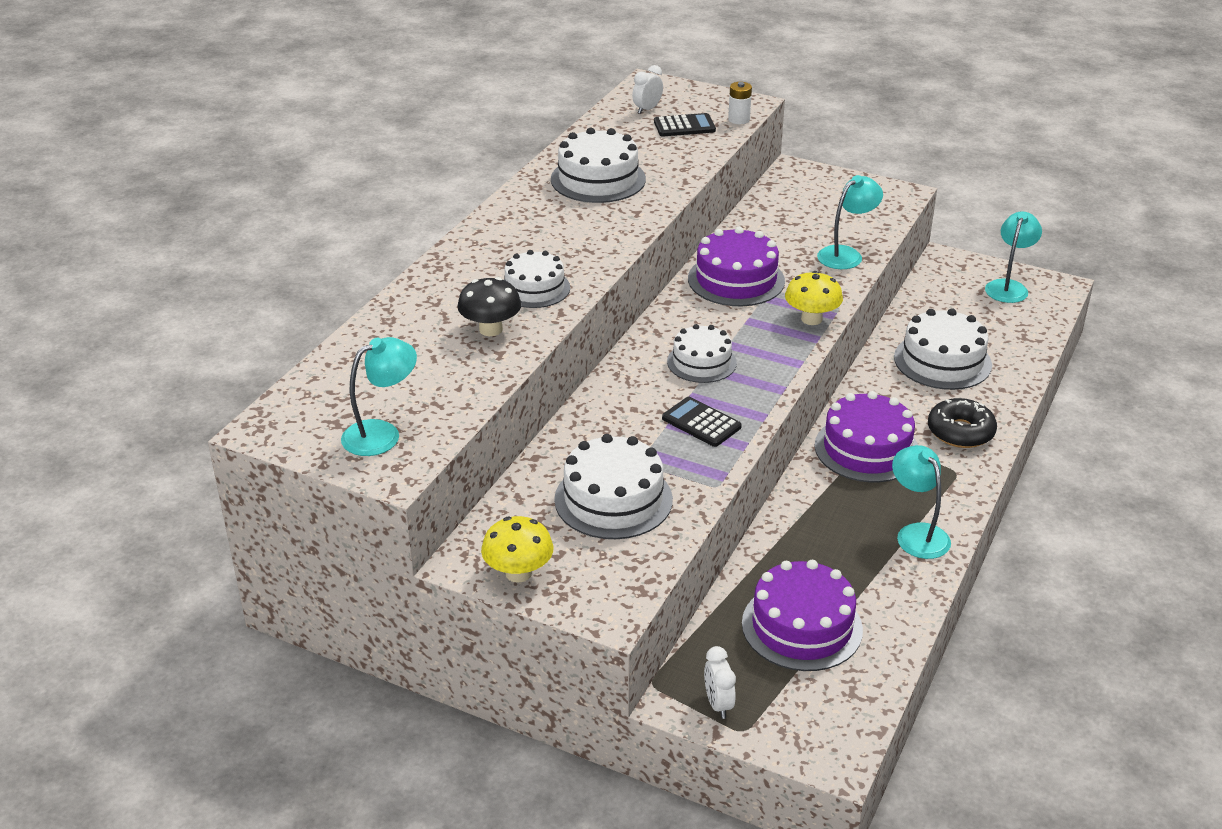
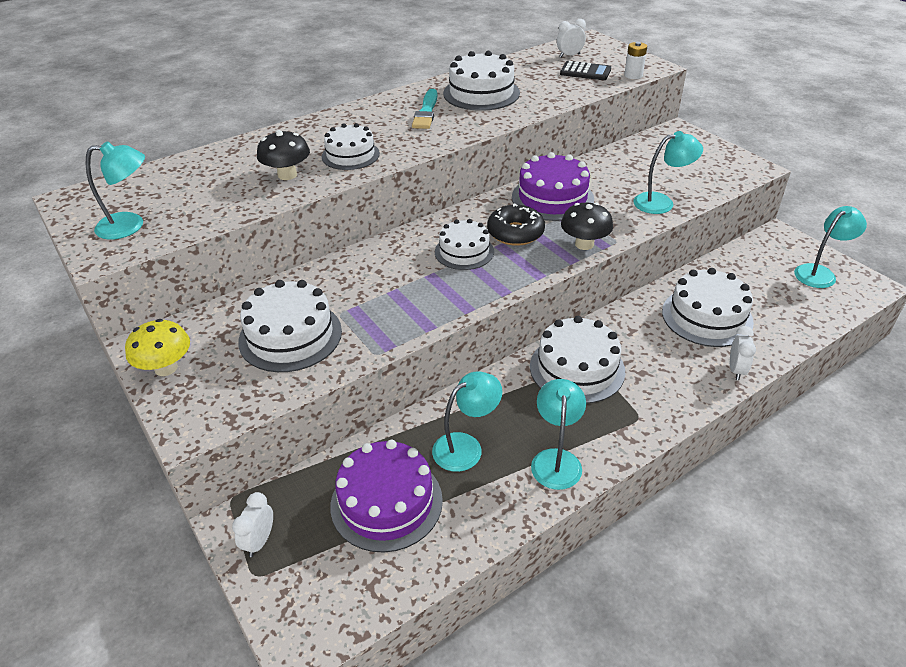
camera: 30 degrees right, 5 degrees up
(561, 217) = (426, 112): none -> turquoise brush
(701, 423) = (416, 298): black calculator -> none
(811, 319) = (584, 244): yellow mushroom -> black mushroom
(829, 553) = (466, 447): none -> turquoise lamp
(866, 449) = (577, 368): purple cake -> white cake
(960, 432) = (672, 383): black donut -> black donut (515, 233)
(1004, 402) = (736, 370): none -> white clock

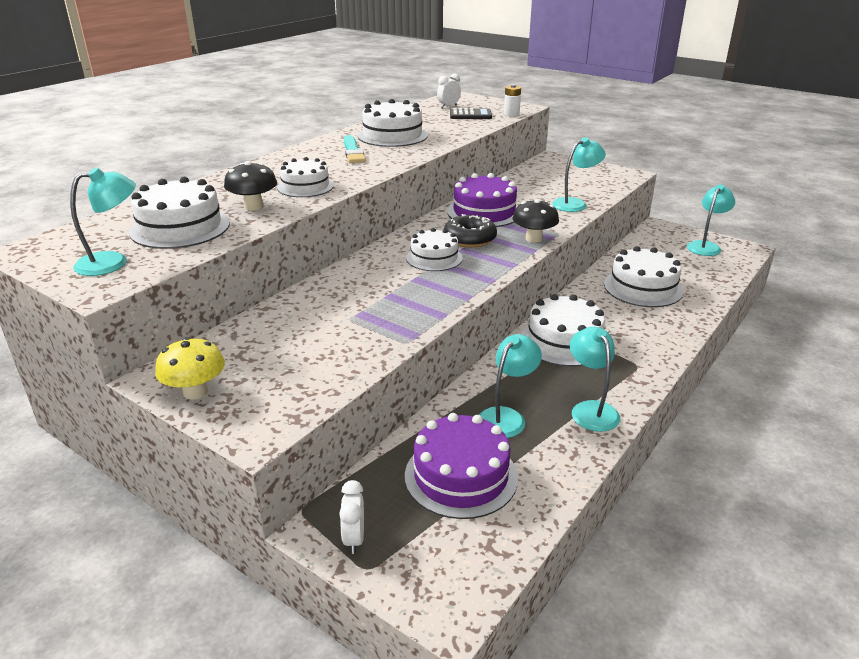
camera: 20 degrees left, 10 degrees down
(290, 336) = (312, 344): white cake -> white cake (180, 227)
(736, 370) = (689, 319): white clock -> none

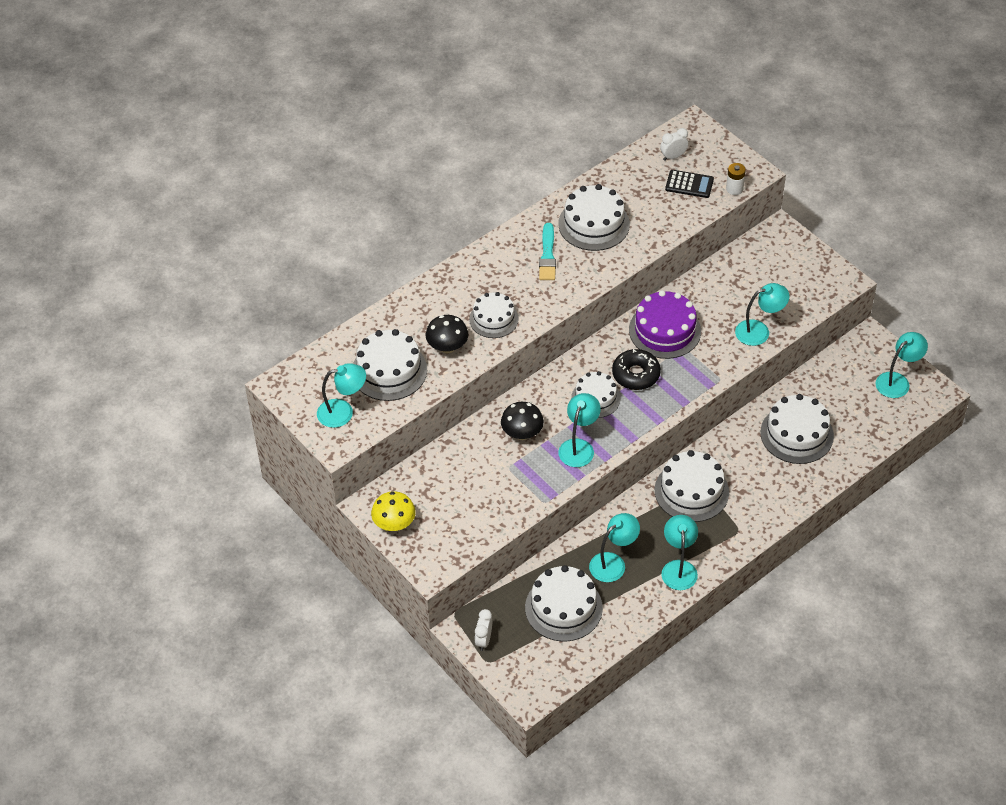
camera: 15 degrees right, 20 degrees up
(430, 293) = (579, 447): none -> turquoise lamp
(461, 476) = (563, 608): purple cake -> white cake
(534, 238) = (693, 384): black mushroom -> black mushroom (522, 433)

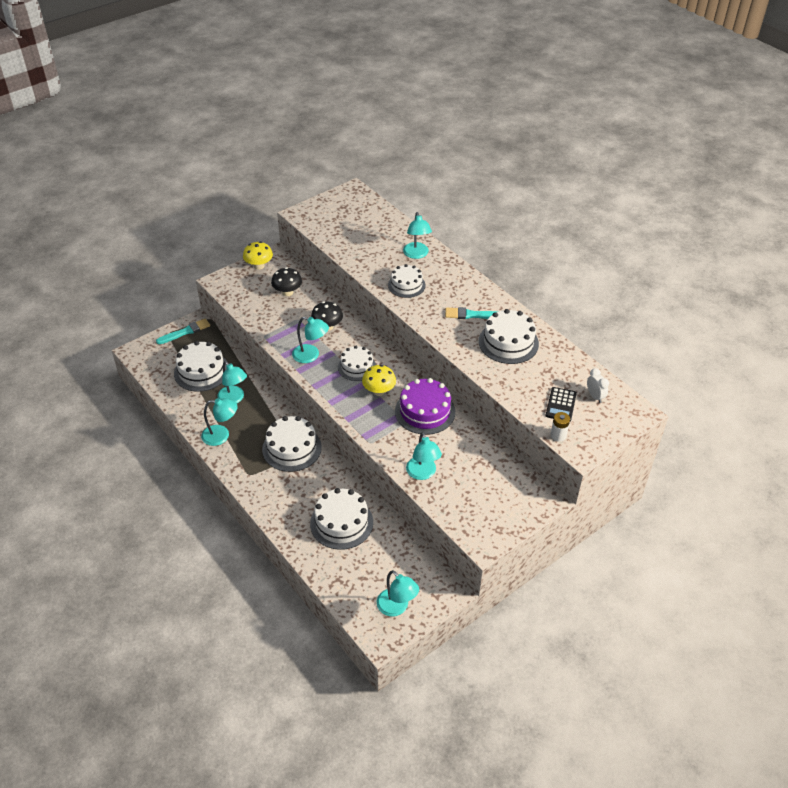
camera: 90 degrees right, 5 degrees down
(343, 412) = (327, 216): turquoise lamp -> turquoise lamp (416, 254)
(389, 371) = (361, 236): white cake -> none
(447, 347) = (380, 262): black mushroom -> black mushroom (287, 292)
(484, 640) = (185, 332): white clock -> turquoise brush
(636, 374) = (379, 391): black donut -> yellow mushroom

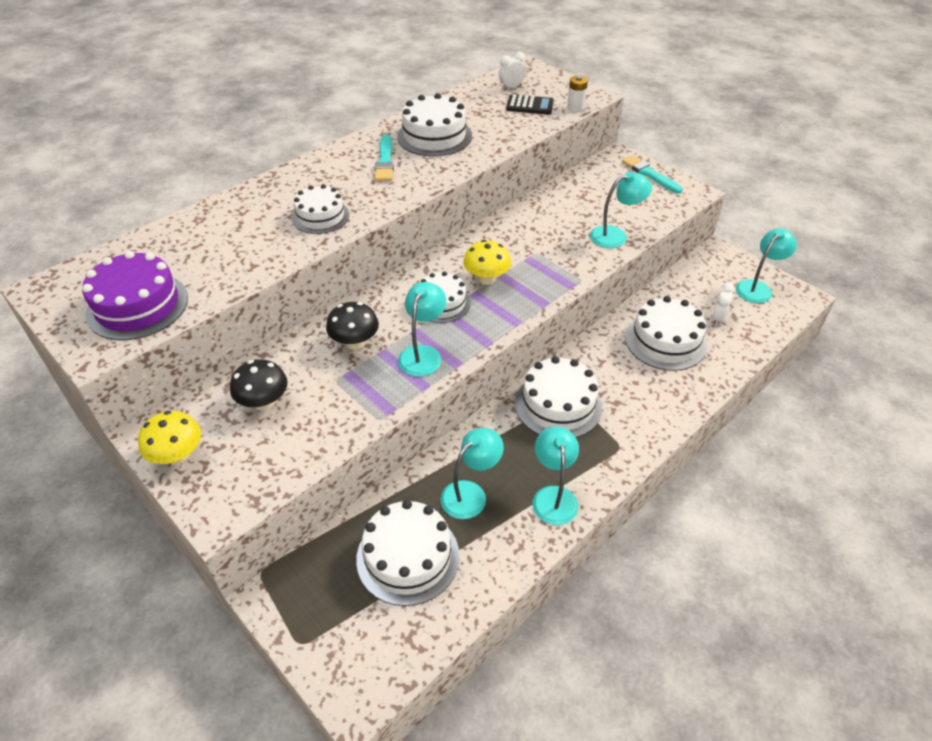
camera: 95 degrees left, 0 degrees up
(185, 332) = (297, 610): turquoise brush -> turquoise brush (649, 174)
(361, 565) = (717, 319): none -> white clock
(416, 254) = (248, 211): turquoise lamp -> none
(425, 411) = (515, 238): purple cake -> purple cake (137, 305)

